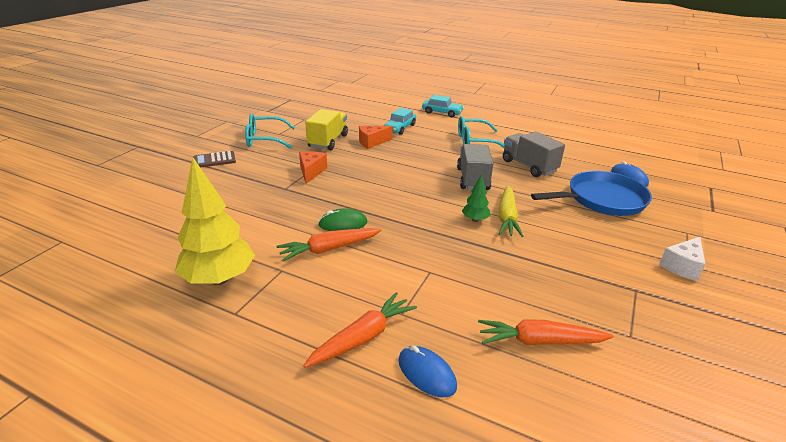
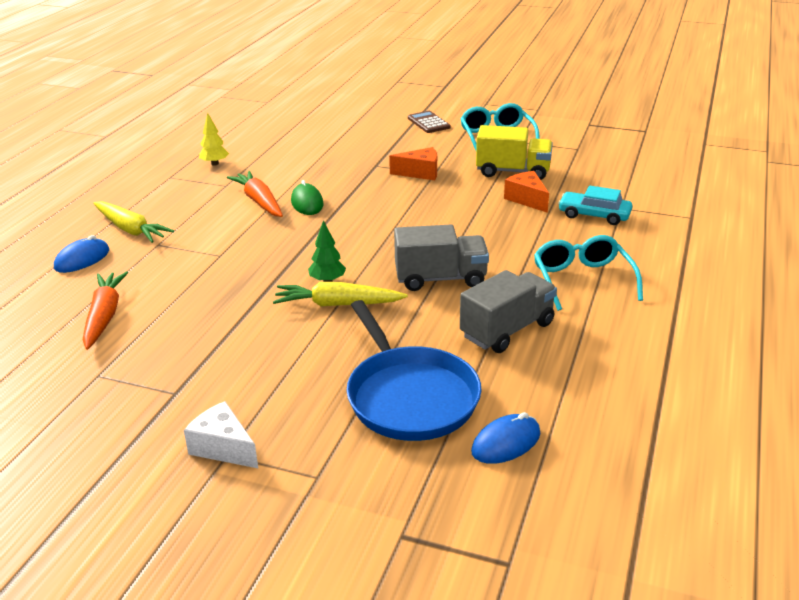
camera: 85 degrees right, 0 degrees up
(219, 279) = (215, 164): yellow tree -> yellow tree, size x0.46
(362, 337) = (130, 229): orange carrot -> yellow carrot
(442, 112) = (694, 247): turquoise car -> none

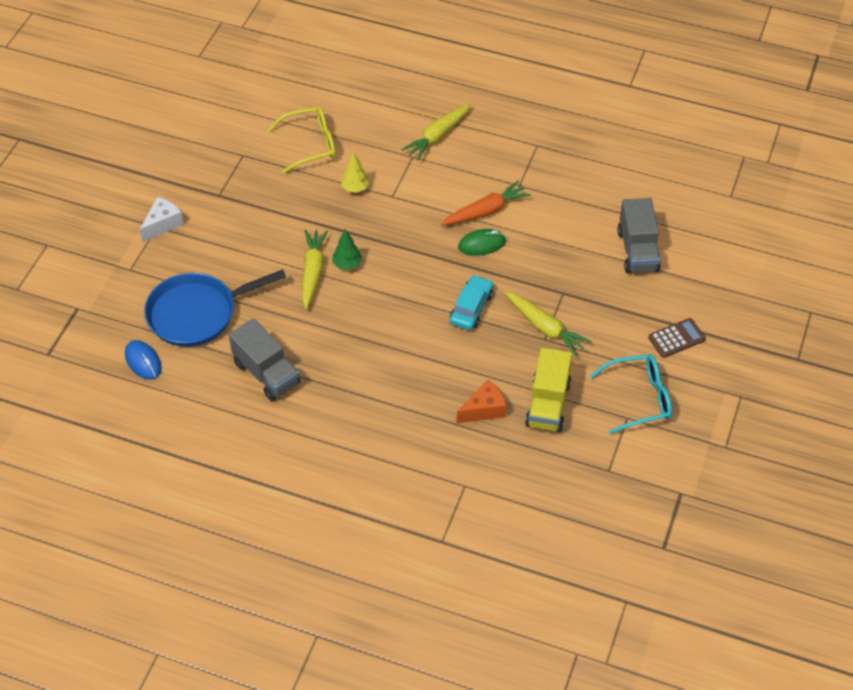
camera: 90 degrees right, 20 degrees up
(82, 259) = (391, 117): blue mouse -> none
(104, 316) = (311, 145): orange carrot -> yellow glasses
(215, 164) = (566, 172): yellow tree -> yellow tree (355, 188)
(420, 173) = (545, 328): orange cheese -> yellow carrot
(440, 278) = (344, 336): grey truck -> grey truck (637, 251)
(582, 280) = (333, 432): turquoise glasses -> none
(594, 215) = (449, 460): turquoise car -> turquoise car (471, 308)

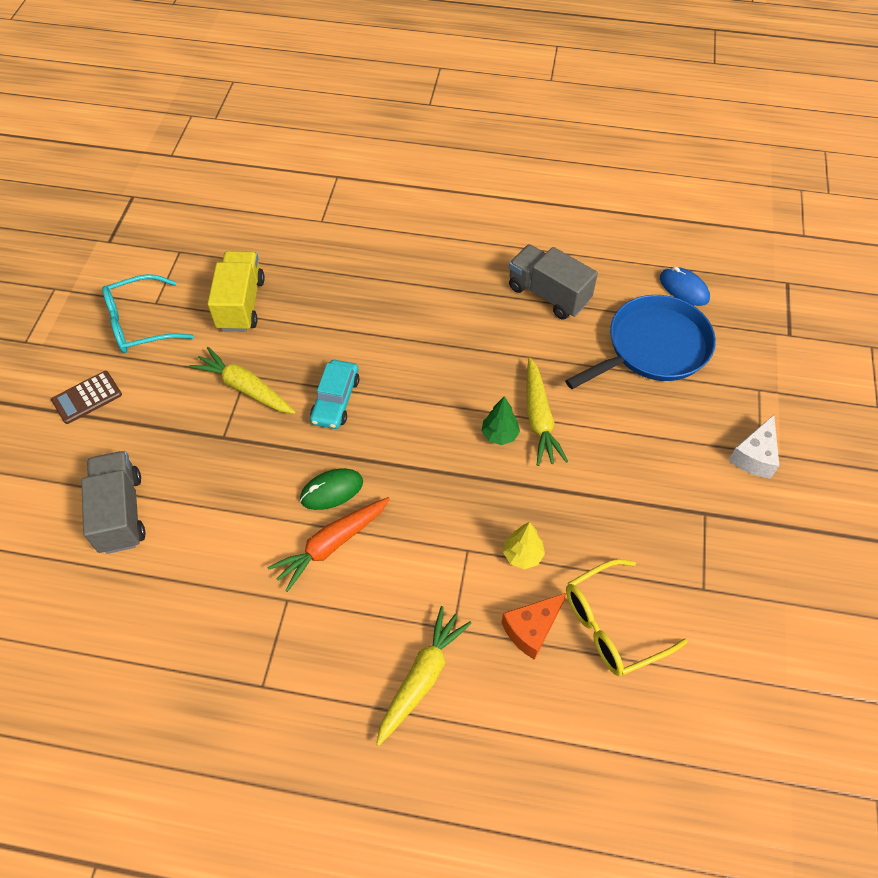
camera: 170 degrees right, 5 degrees up
(484, 409) = (309, 290): orange cheese -> orange cheese (531, 629)

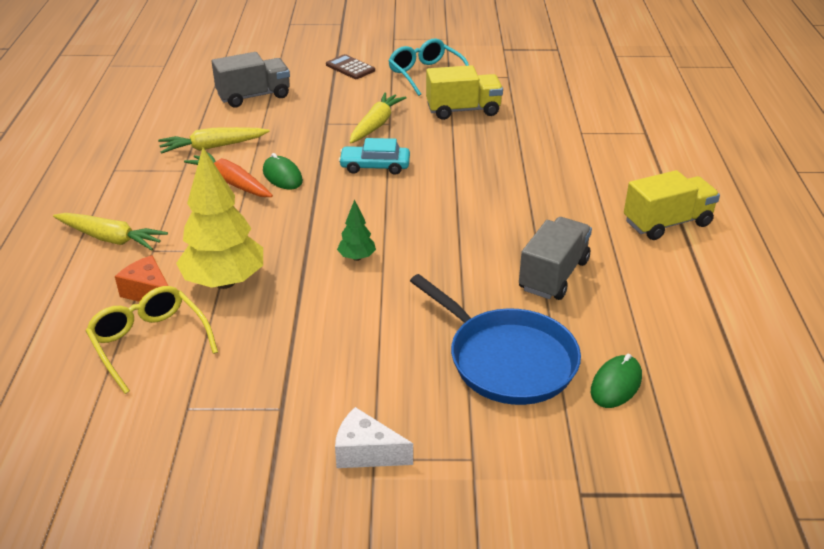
camera: 80 degrees right, 20 degrees down
(487, 203) = (667, 223): none -> yellow truck
(522, 555) = (224, 282): yellow tree -> yellow tree, size x2.16
(539, 418) = (383, 281): yellow carrot -> yellow carrot (213, 147)
(683, 288) = (616, 384): blue mouse -> green mouse

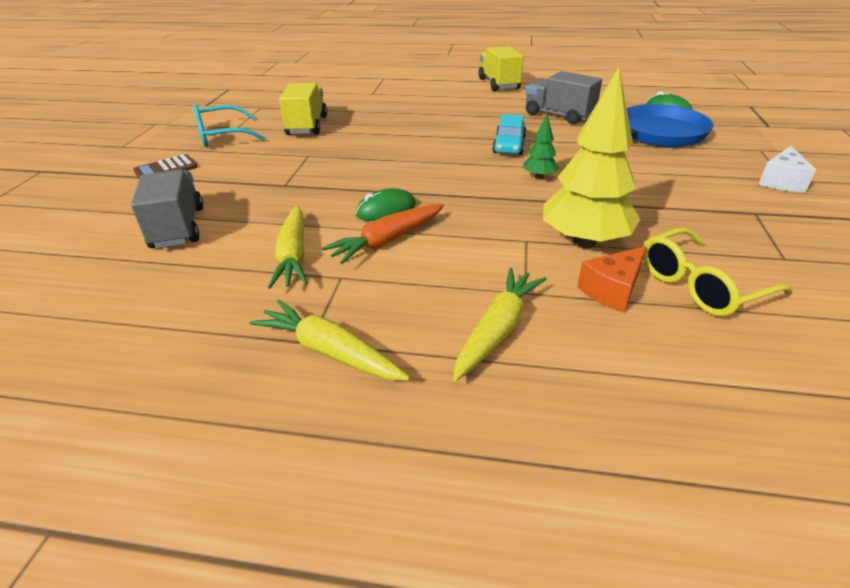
camera: 80 degrees left, 0 degrees up
(375, 166) = (387, 164): turquoise car -> turquoise car (509, 145)
(376, 125) = (307, 161): yellow carrot -> yellow carrot (330, 352)

